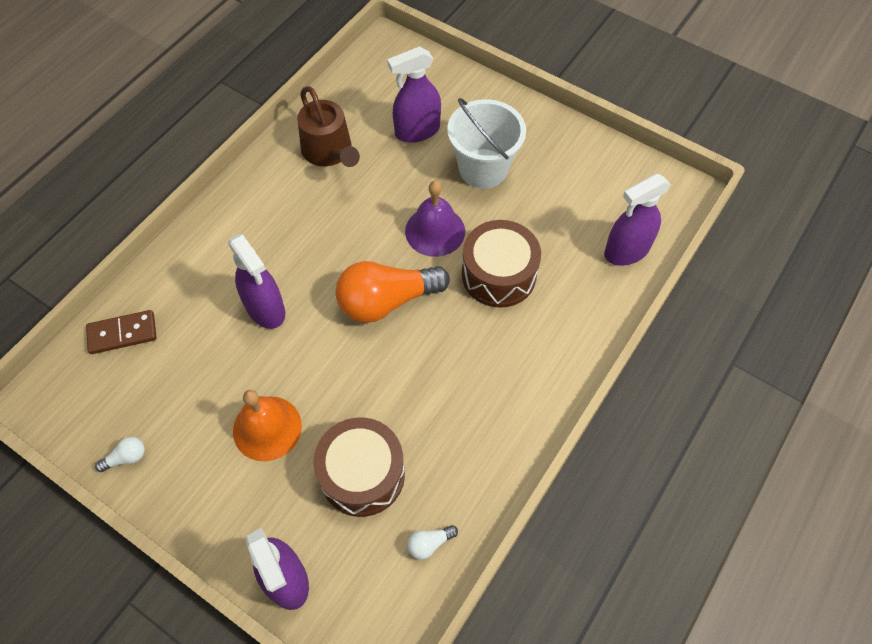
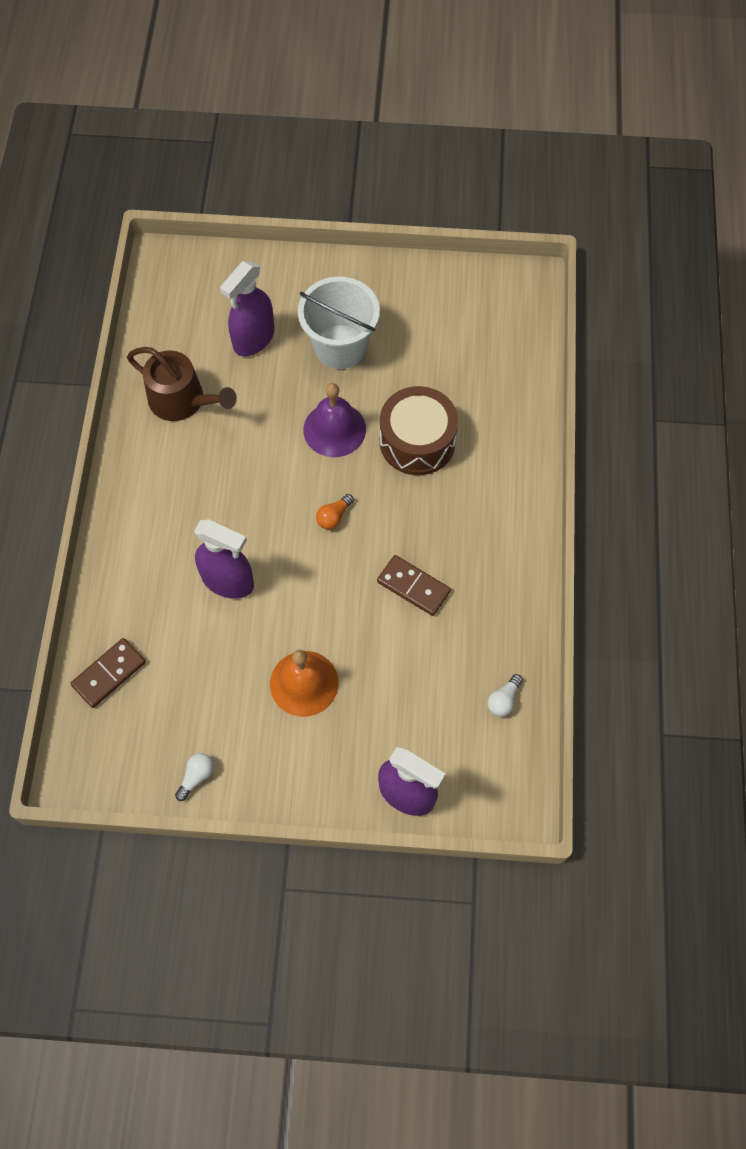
camera: 30 degrees left, 5 degrees up
(362, 474) = (412, 676): brown drum -> none
(387, 301) = (334, 516): orange light bulb -> orange light bulb, size x0.40
(415, 396) = (413, 586): none -> brown domino
(626, 251) = (514, 363): purple spray bottle -> none

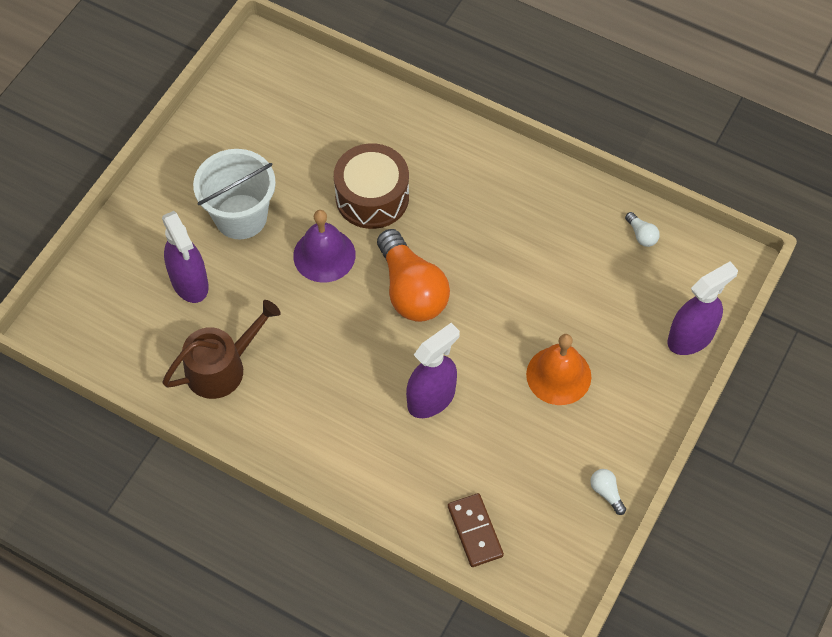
camera: 65 degrees left, 5 degrees down
(334, 516) = (411, 290): orange light bulb -> orange light bulb, size x2.48
(413, 586) = (509, 257): brown domino -> none

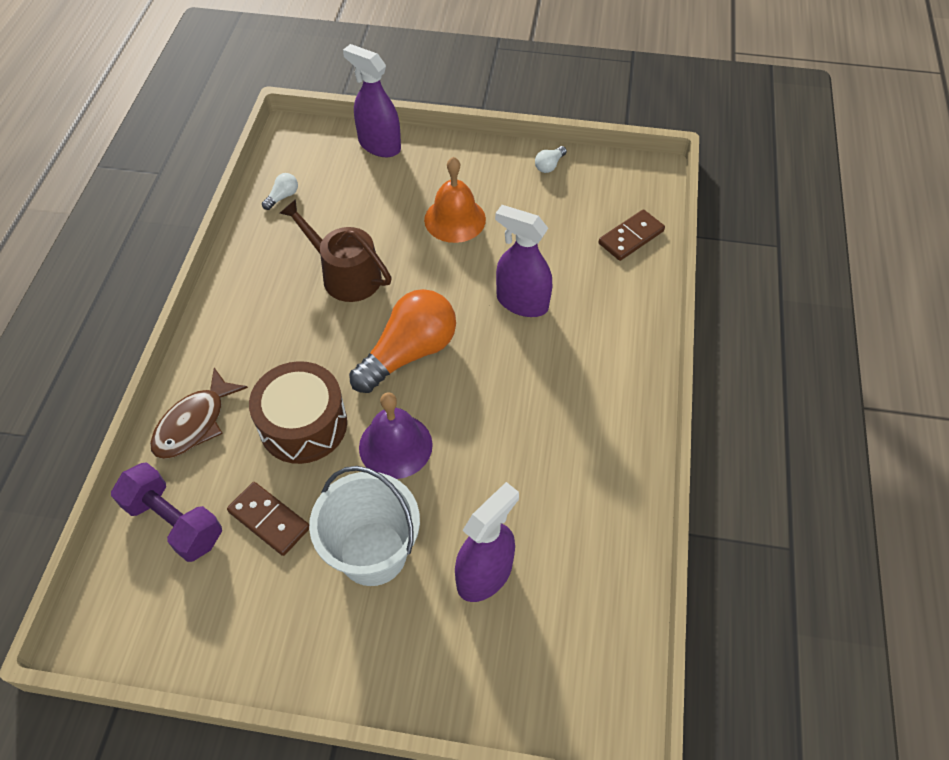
camera: 110 degrees left, 5 degrees down
(221, 367) = (575, 496): brown watering can -> brown watering can (345, 275)
(298, 158) = (269, 520): none -> brown domino
(324, 101) = (174, 522): none -> purple dumbbell
(405, 126) = (194, 423): none -> brown fish

